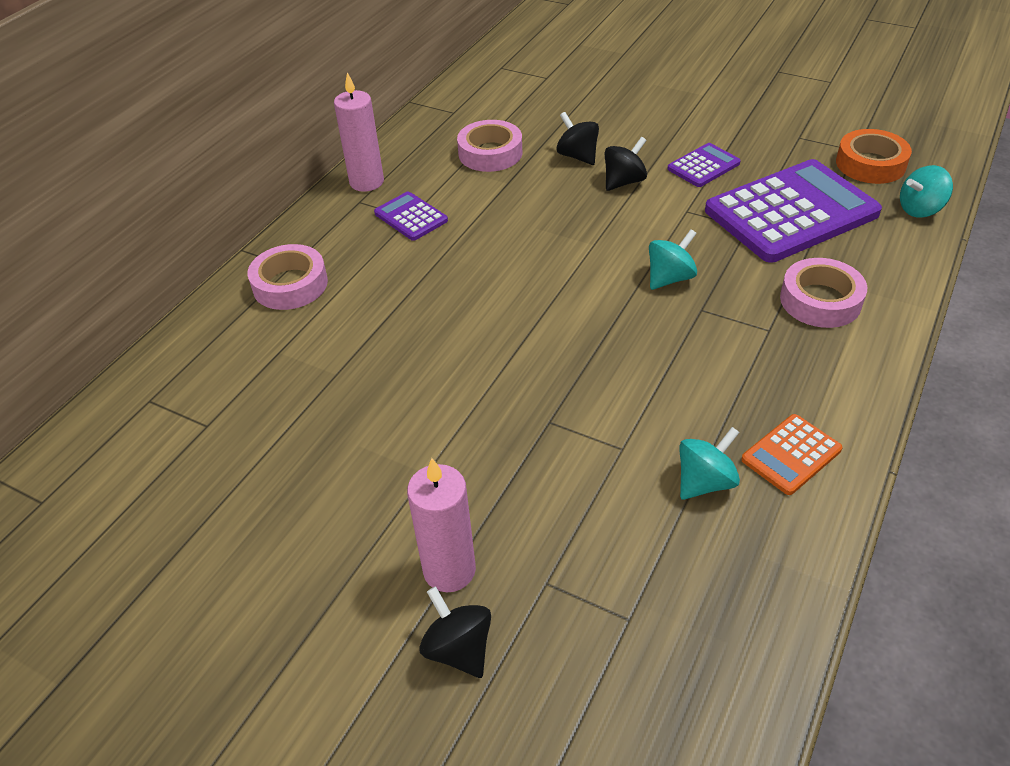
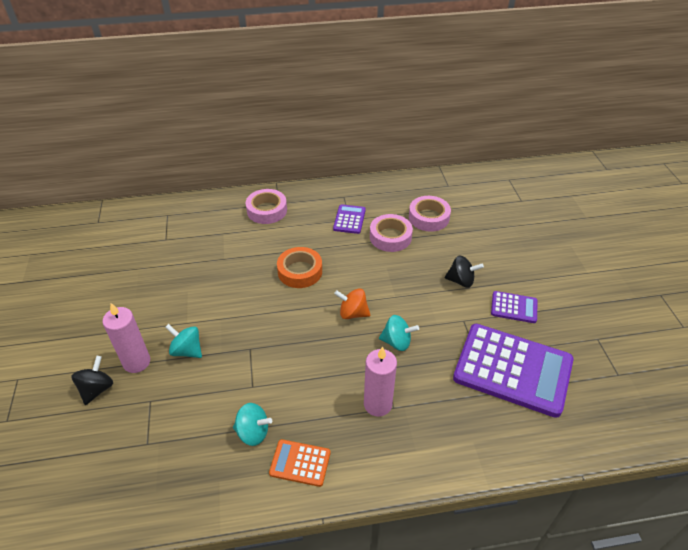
camera: 50 degrees right, 0 degrees up
(366, 182) = (360, 190): pink candle -> pink candle (377, 404)
(577, 156) = (463, 251): black spinning top -> none
(584, 293) = (353, 313): none -> orange spinning top
(820, 300) = (441, 421): pink tape -> pink tape (390, 237)
(870, 164) = (610, 389): orange tape -> orange tape (300, 271)
(920, 209) = (588, 437): turquoise spinning top -> turquoise spinning top (187, 350)

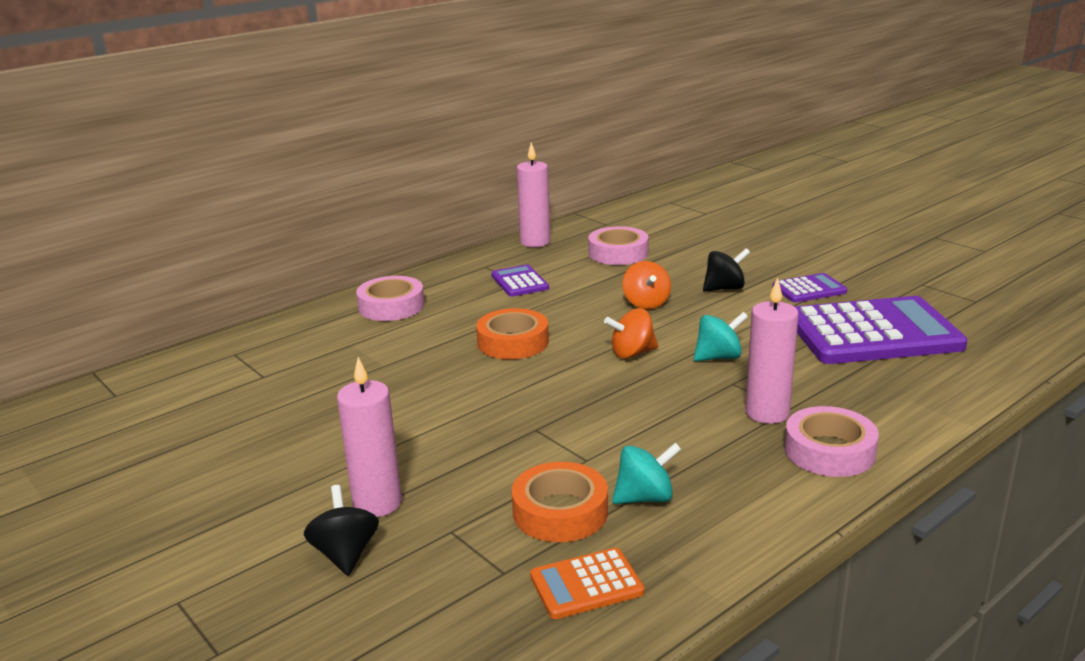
camera: 30 degrees left, 20 degrees down
(187, 350) = (444, 463): turquoise spinning top -> none
(206, 418) = (560, 512): none -> orange tape
(300, 463) = (743, 497): orange calculator -> orange calculator (586, 584)
(390, 185) = (535, 242): none -> pink candle
(390, 237) = (592, 280): pink tape -> pink tape (829, 451)
(401, 272) = (646, 303): none -> orange spinning top

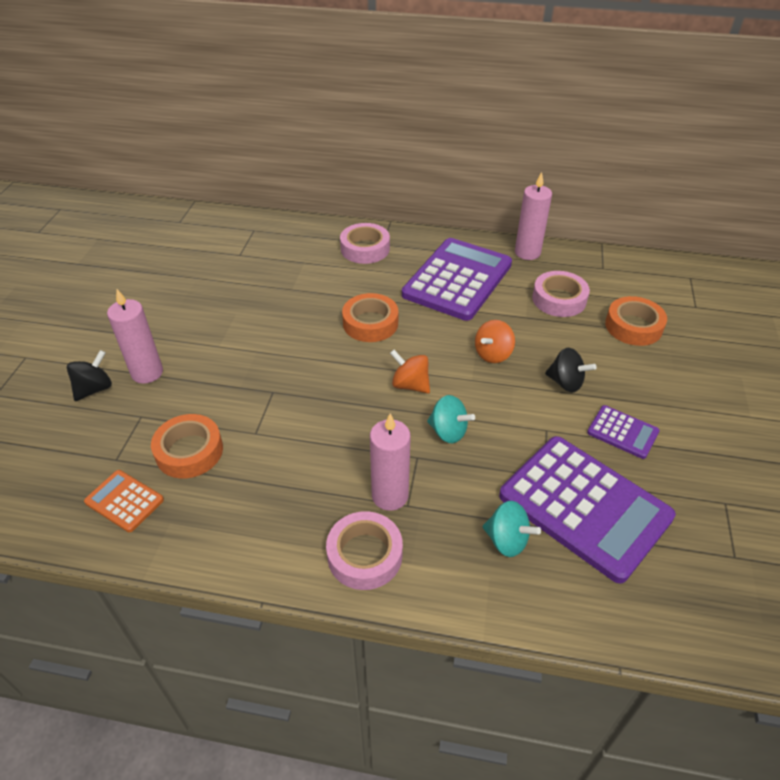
camera: 50 degrees right, 20 degrees up
(519, 282) = (457, 280): purple calculator -> purple calculator, size x2.18
(645, 498) = (231, 483): turquoise spinning top -> turquoise spinning top (507, 540)
(695, 240) = (633, 326): none -> orange tape

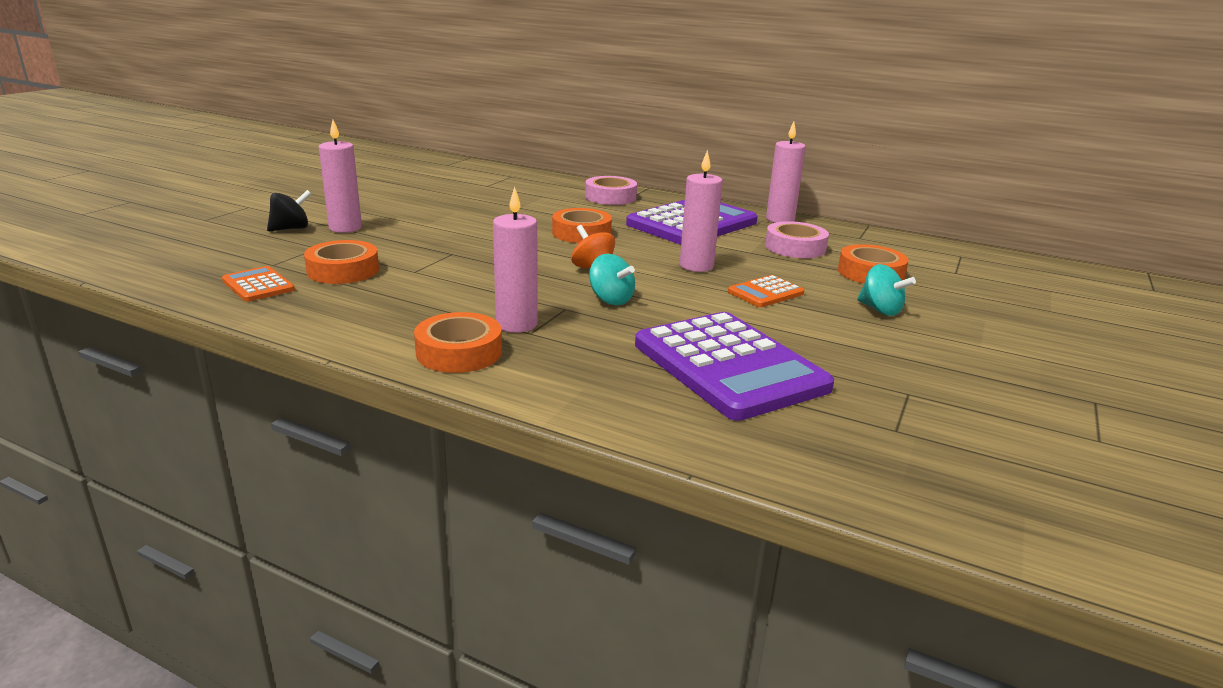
camera: 15 degrees right, 20 degrees down
(364, 555) = (459, 352): pink tape -> orange tape
(493, 354) = (696, 266): orange spinning top -> pink candle
(507, 540) = (621, 370): turquoise spinning top -> turquoise spinning top (880, 310)
(566, 383) = (765, 293): black spinning top -> orange calculator
(622, 432) = (810, 330): purple calculator -> none

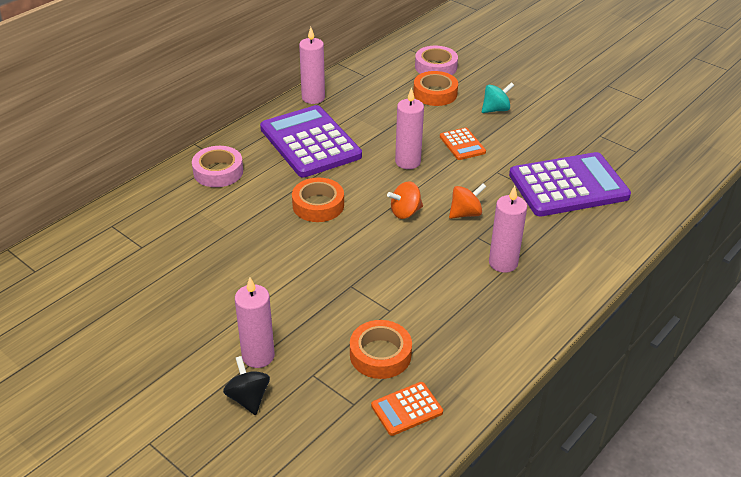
camera: 75 degrees left, 15 degrees up
(459, 352) = (545, 293): orange tape -> none
(611, 300) = (465, 213): turquoise spinning top -> orange spinning top
(795, 247) = (379, 109): pink tape -> pink tape (436, 67)

